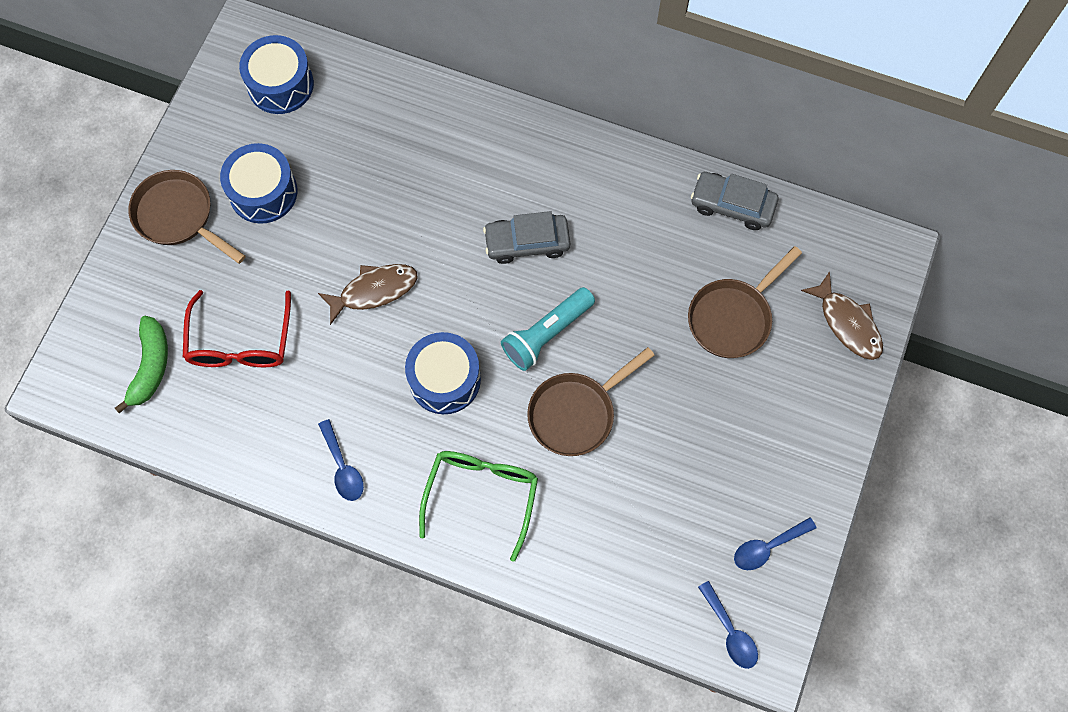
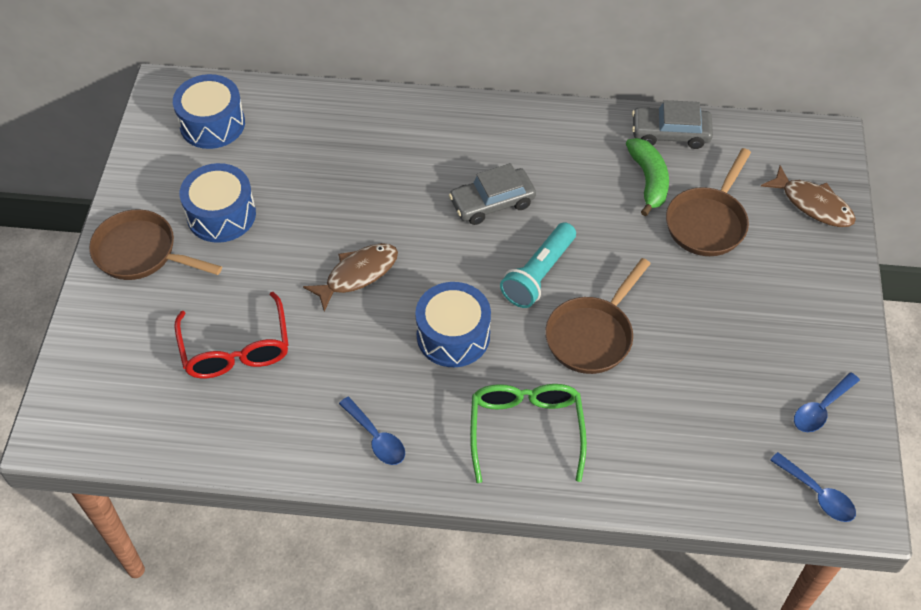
camera: 15 degrees left, 15 degrees down
(150, 366) = (148, 392): green banana -> green banana (648, 180)

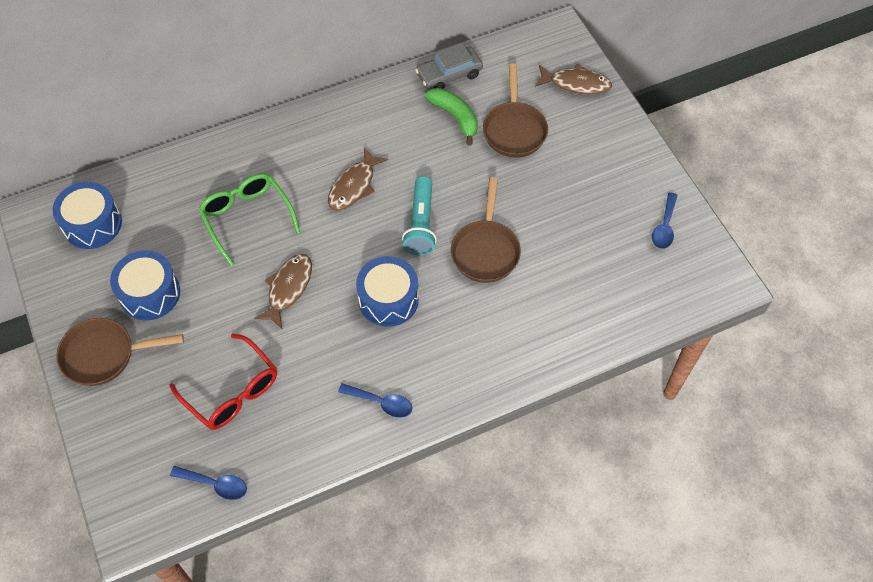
camera: 30 degrees left, 5 degrees up
(492, 203) = (354, 186): grey car -> brown fish
(526, 429) = (482, 341): green glasses -> green glasses (246, 217)
(817, 494) = (695, 286): blue spoon -> blue spoon (215, 484)

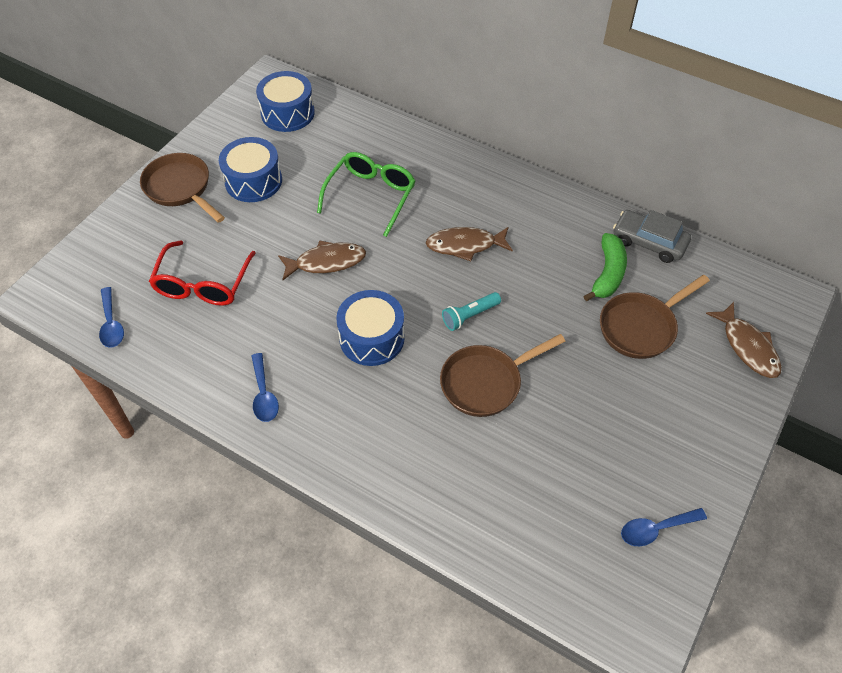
camera: 55 degrees right, 5 degrees down
(421, 224) = (469, 316): turquoise flashlight -> turquoise flashlight, size x0.66

